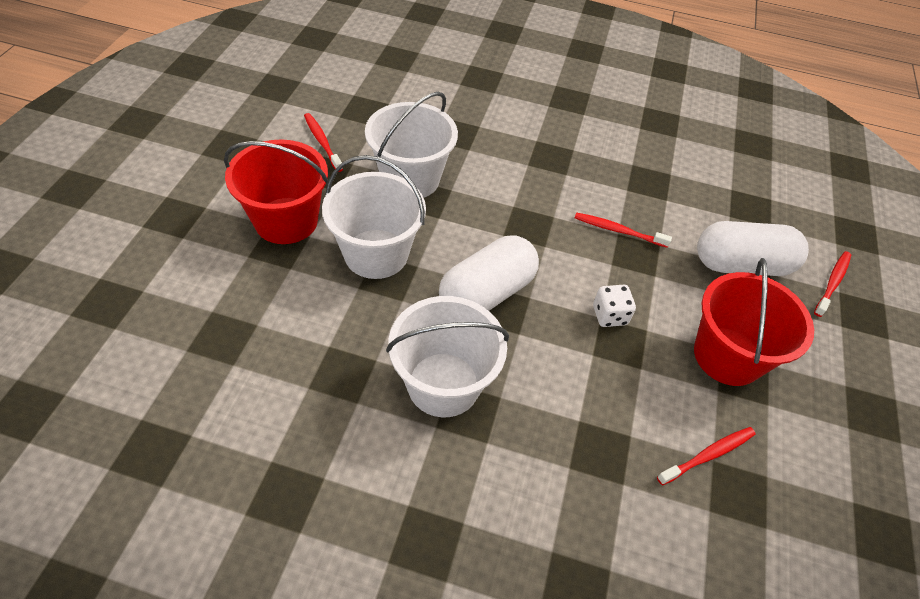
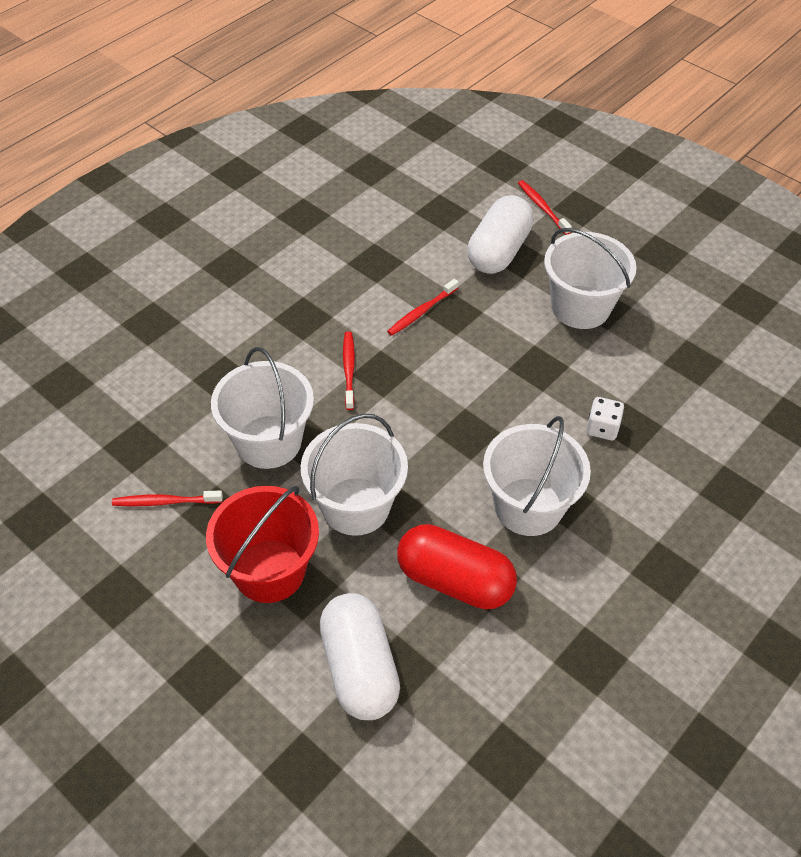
camera: 60 degrees left, 0 degrees up
(330, 349) = (454, 580): none -> red capsule
(486, 293) = (445, 437): white capsule -> white capsule (359, 668)
(609, 315) = (509, 361): white dice -> white dice (602, 428)
(708, 455) = (658, 363): red toothbrush -> red toothbrush (349, 369)
(727, 356) = (580, 307): red bucket -> white bucket

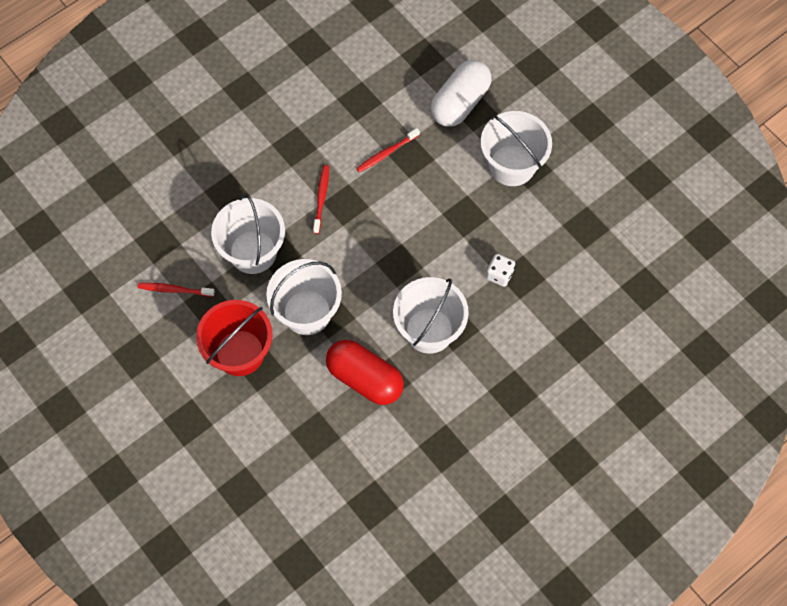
camera: 10 degrees right, 15 degrees up
(359, 668) = (289, 430): white capsule -> none
(542, 207) = (506, 62): red toothbrush -> none

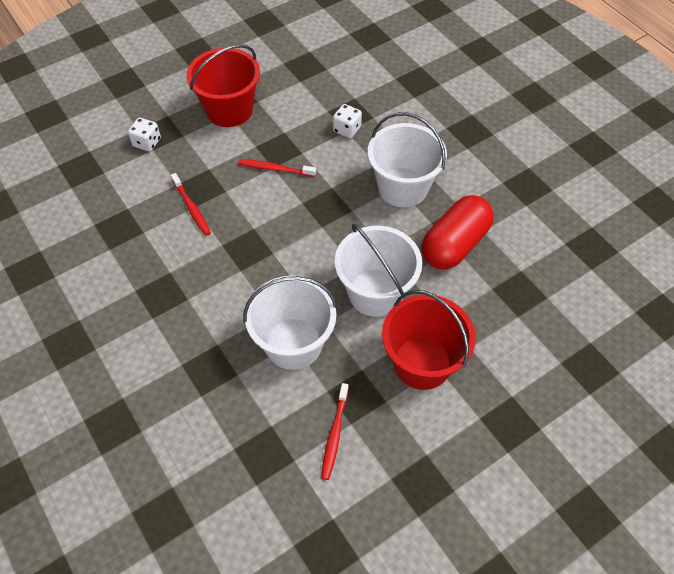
camera: 85 degrees left, 10 degrees down
(321, 198) = (235, 271): red toothbrush -> red toothbrush (274, 169)
(460, 102) = (147, 143): white capsule -> white dice
(512, 165) = (229, 110): white bucket -> red bucket

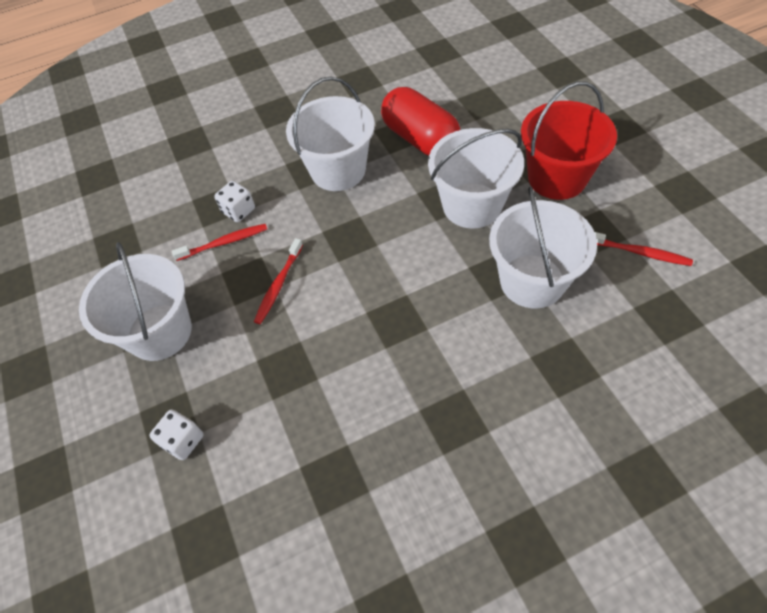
camera: 75 degrees left, 0 degrees up
(192, 208) = (319, 381): red toothbrush -> red toothbrush (224, 242)
(229, 110) = (159, 332): red bucket -> white bucket

